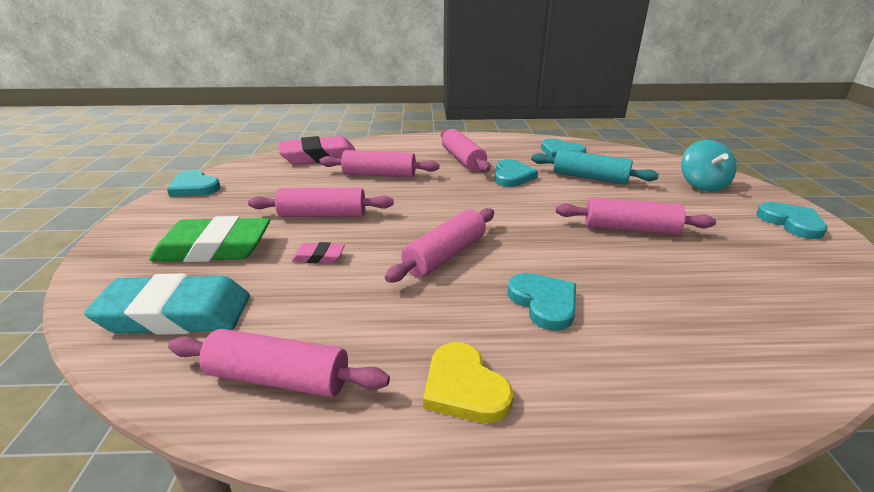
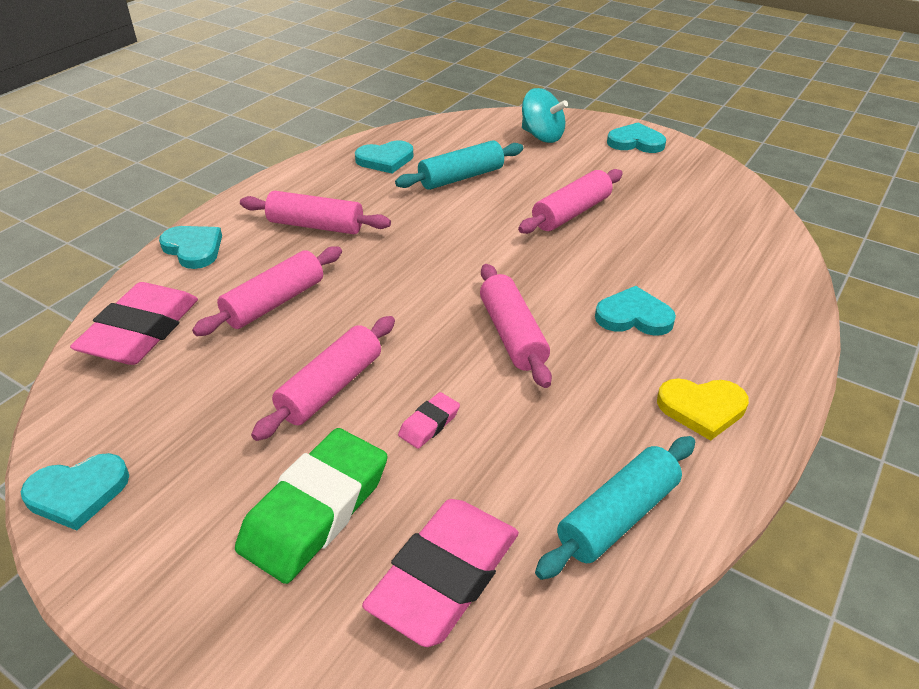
camera: 55 degrees left, 10 degrees up
(176, 314) = (445, 576): turquoise eraser -> pink eraser
(279, 378) = (618, 516): pink rolling pin -> turquoise rolling pin
(512, 176) = (401, 216): turquoise heart -> turquoise heart (193, 249)

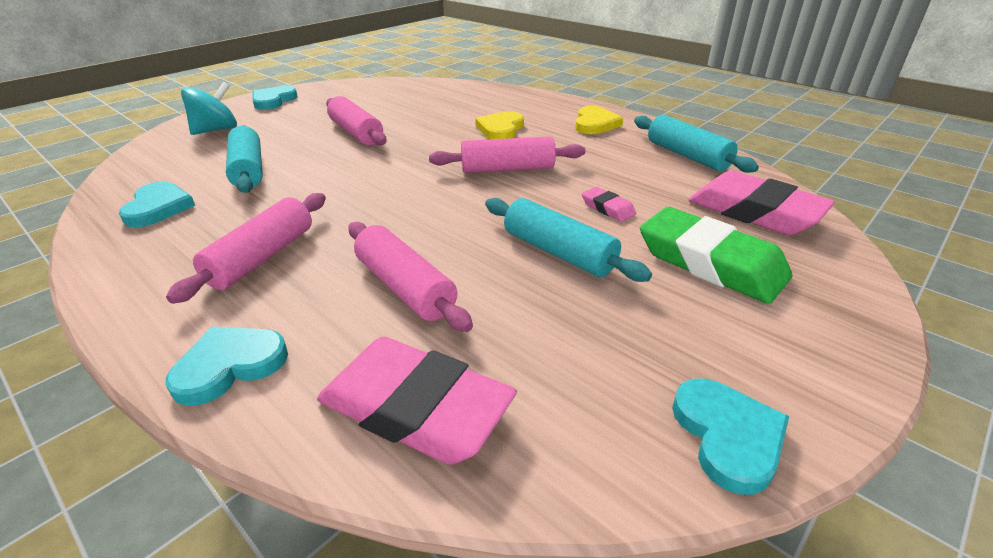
camera: 80 degrees left, 5 degrees down
(330, 388) = (558, 252): pink rolling pin -> turquoise rolling pin
(634, 316) = (500, 129): turquoise heart -> yellow heart

